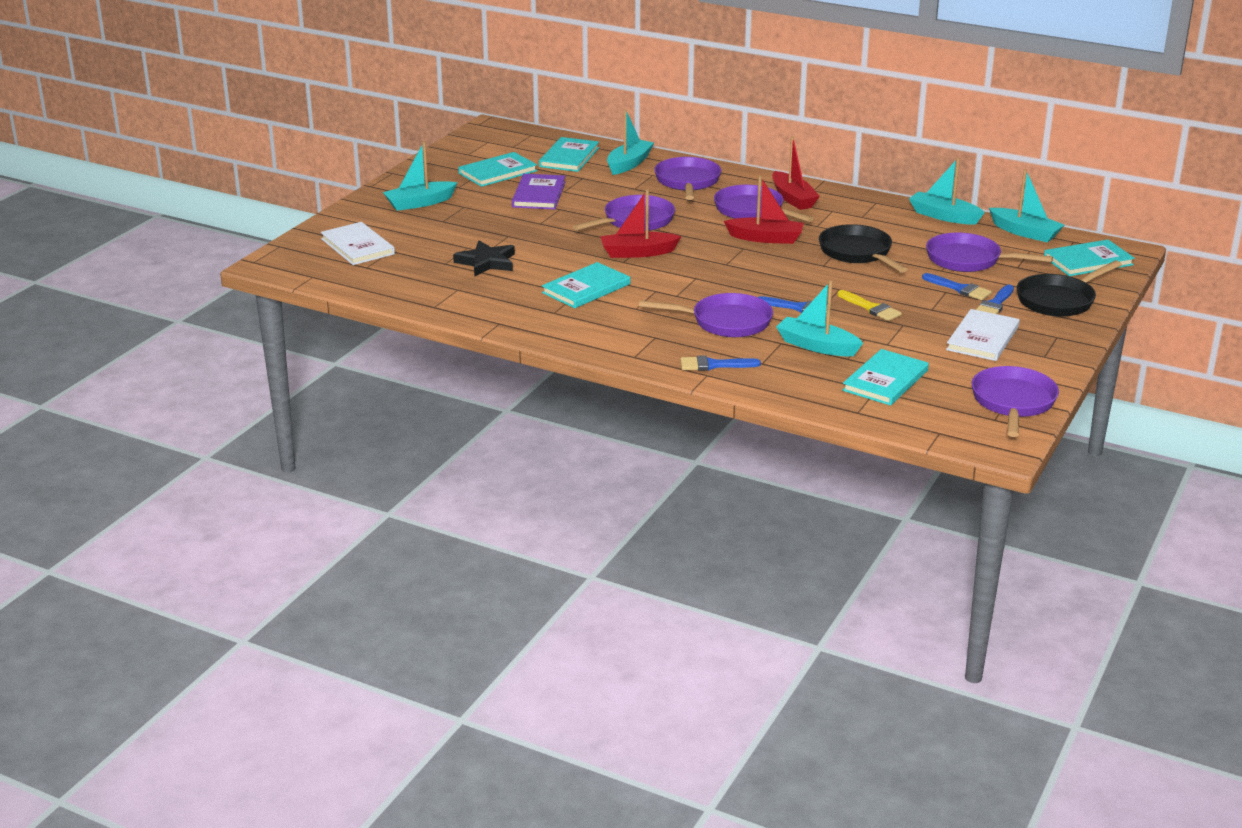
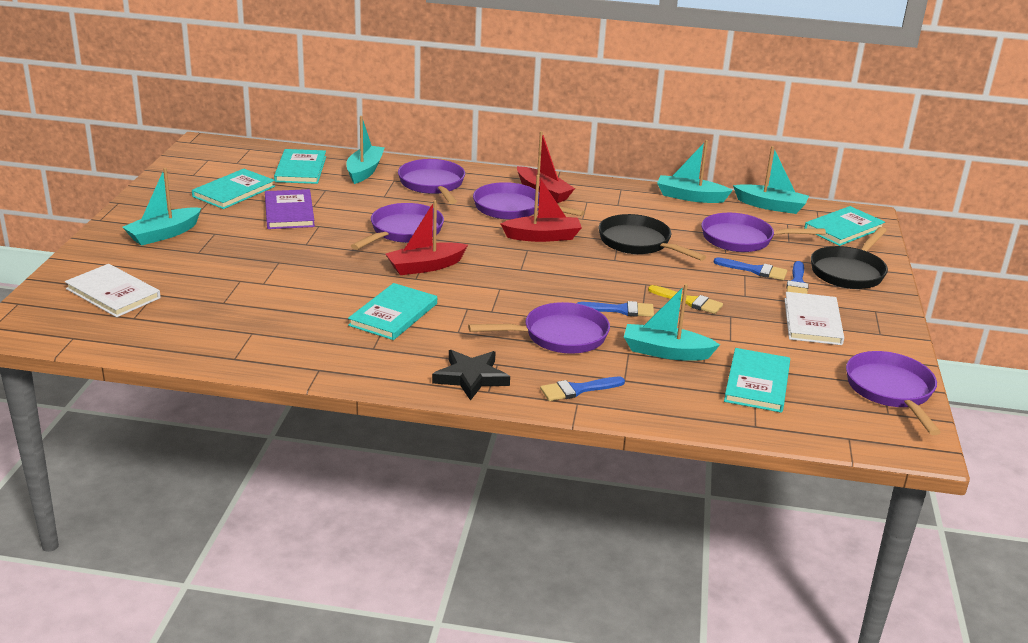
camera: 20 degrees left, 0 degrees up
(486, 262) = (270, 296): black star -> black star (471, 377)

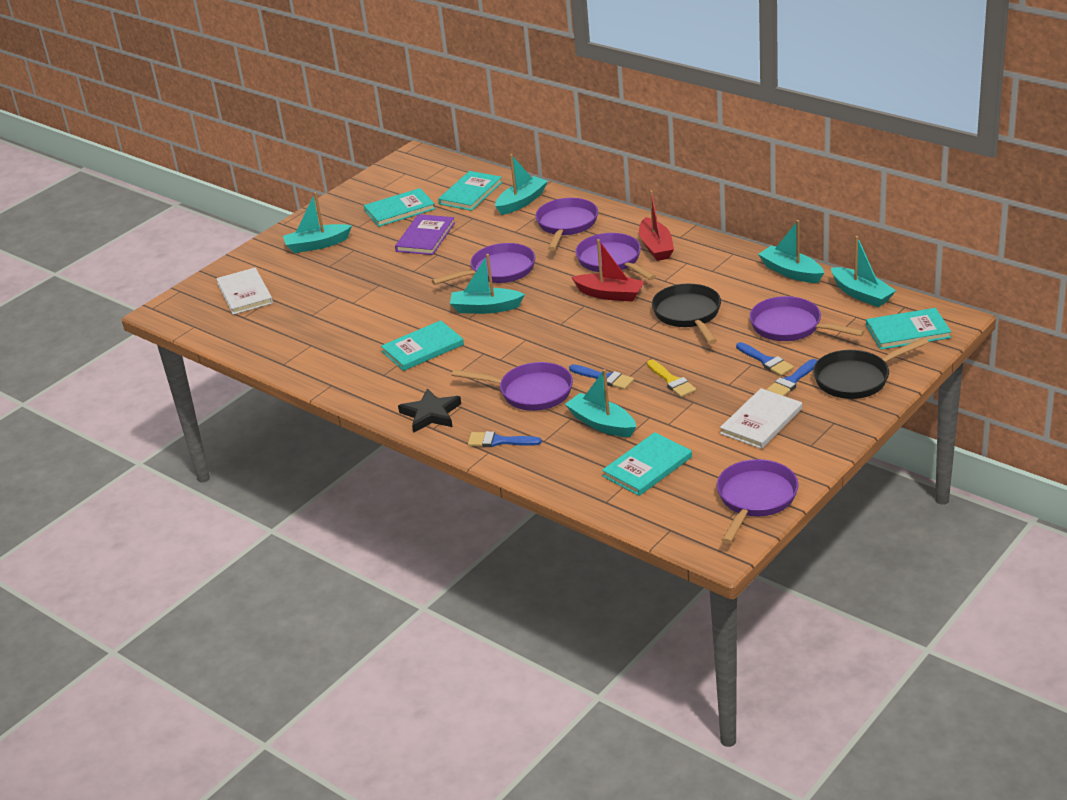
camera: 35 degrees right, 5 degrees up
(425, 266) = (486, 308): red boat -> turquoise boat

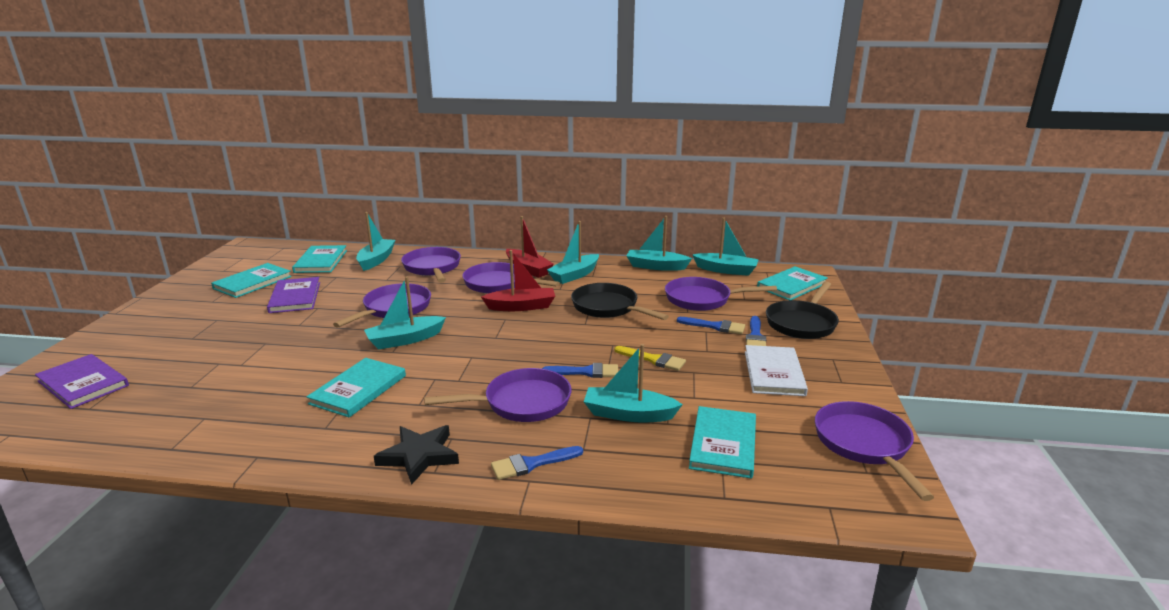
camera: 35 degrees left, 10 degrees down
(245, 293) = (83, 383): white book -> purple book
(317, 245) = (168, 323): turquoise boat -> turquoise boat (574, 275)

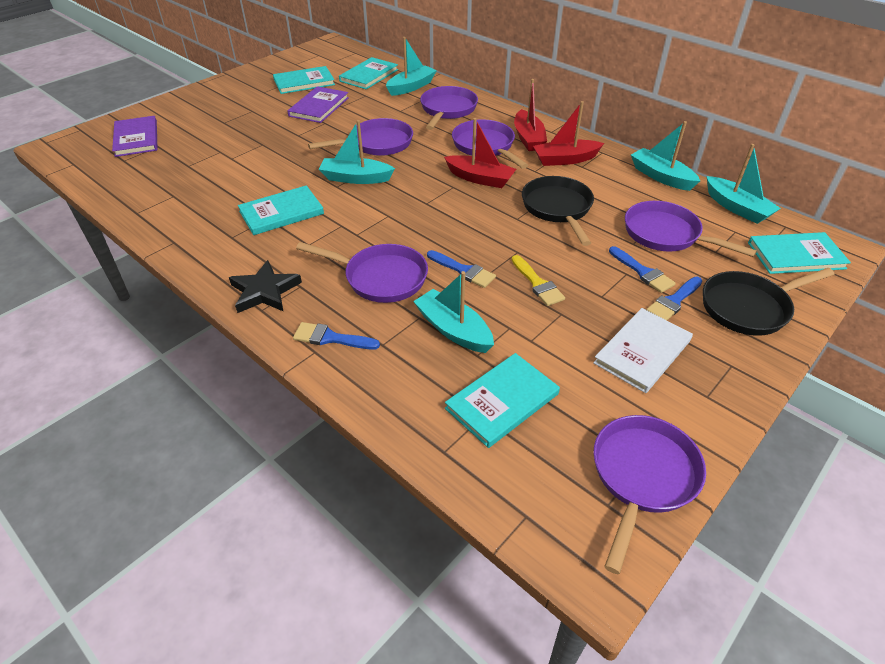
camera: 35 degrees right, 20 degrees up
(574, 275) = (565, 159): turquoise boat -> red boat

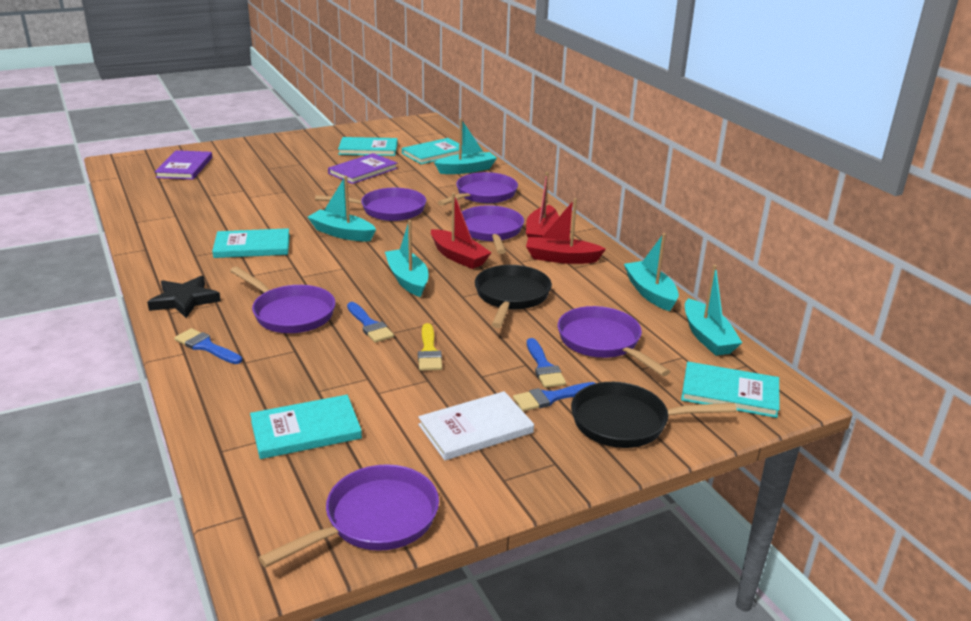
camera: 20 degrees right, 15 degrees down
(453, 330) = (316, 367): turquoise boat -> turquoise boat (407, 280)

